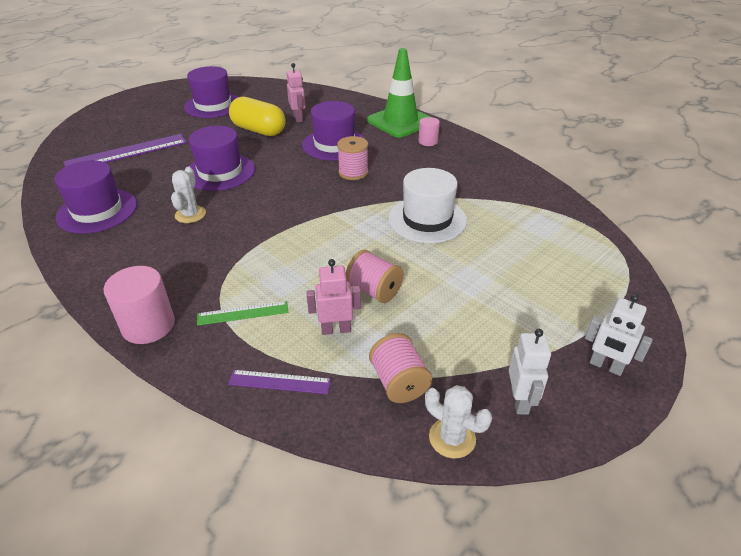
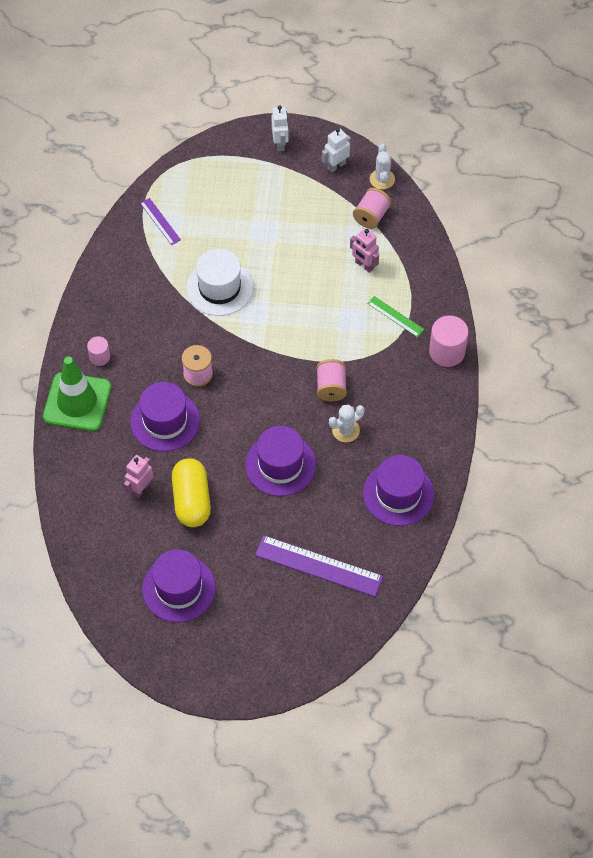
camera: 130 degrees left, 20 degrees up
(279, 382) = (419, 263): purple ruler -> purple ruler (160, 221)
(374, 291) = (317, 269): pink spool -> pink spool (331, 387)

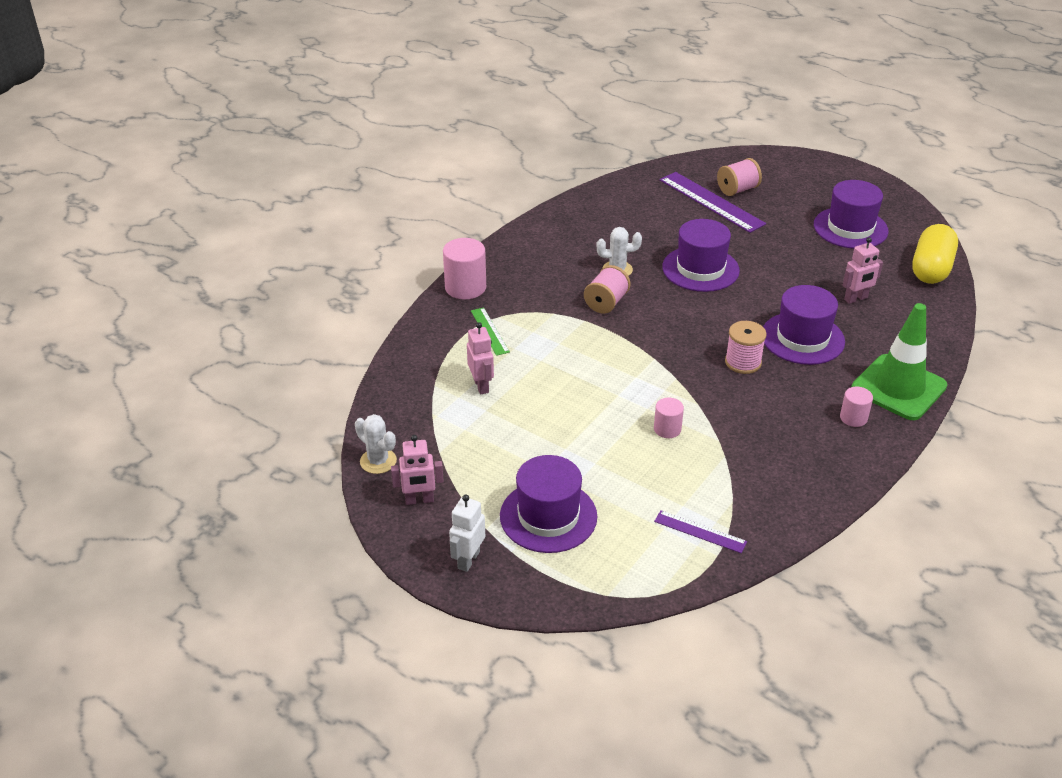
camera: 150 degrees left, 20 degrees down
(160, 221) = (700, 531): purple ruler -> purple ruler turned 60 degrees counterclockwise
(191, 500) = (806, 275): yellow capsule -> yellow capsule (931, 269)
(219, 288) = (667, 429): white hat -> pink cylinder
(336, 166) = (419, 500): white robot -> pink robot
(371, 216) = (428, 428): pink spool -> pink spool (737, 190)
(382, 179) = (378, 461): white cactus -> white cactus turned 75 degrees counterclockwise
(398, 494) = (604, 217): purple hat -> purple hat (548, 516)

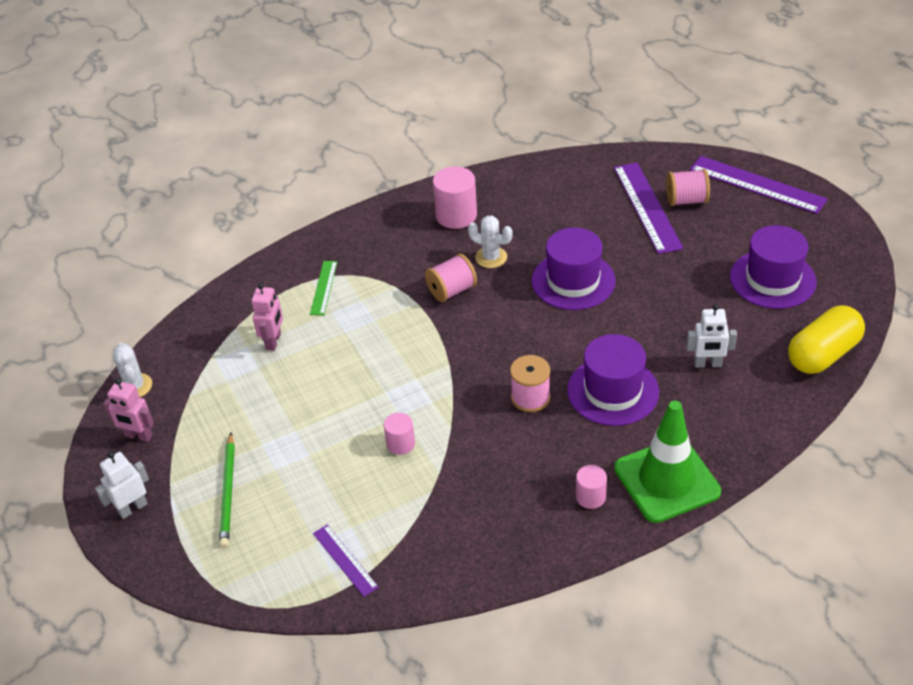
camera: 30 degrees right, 5 degrees up
(465, 287) = (338, 235): pink cylinder -> pink cylinder (456, 215)
(548, 516) = (228, 492): purple hat -> green pencil
(781, 166) = (757, 185): none -> purple ruler
(856, 299) = (707, 364): pink robot -> white robot

